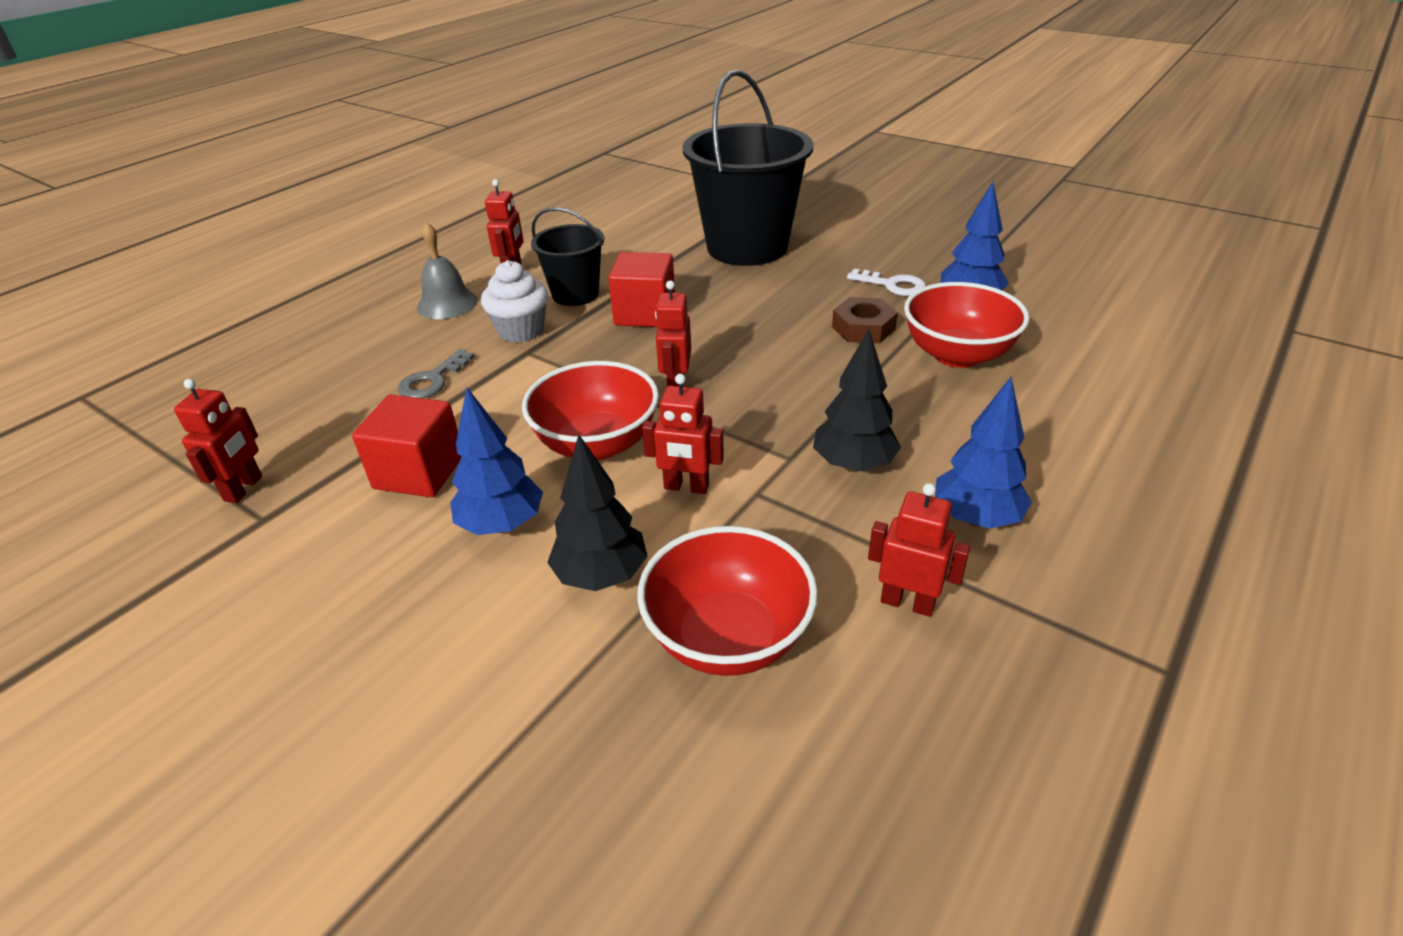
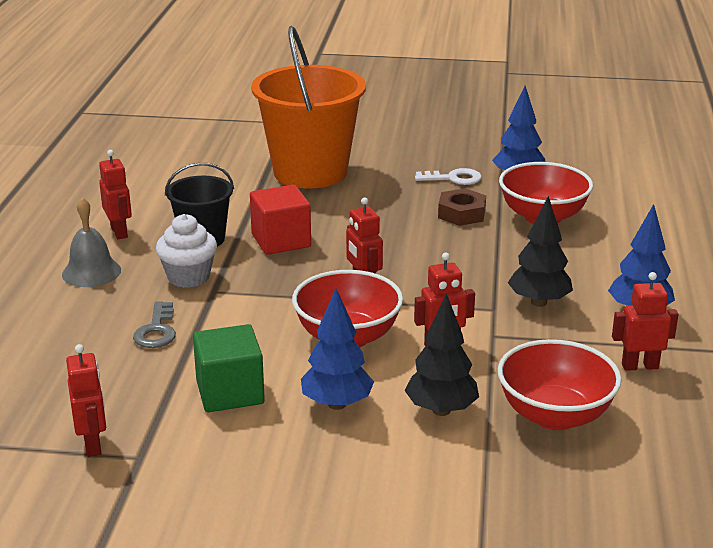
camera: 30 degrees left, 10 degrees down
(419, 472) = (230, 392): red cube -> green cube
(747, 247) = (310, 172): black bucket -> orange bucket

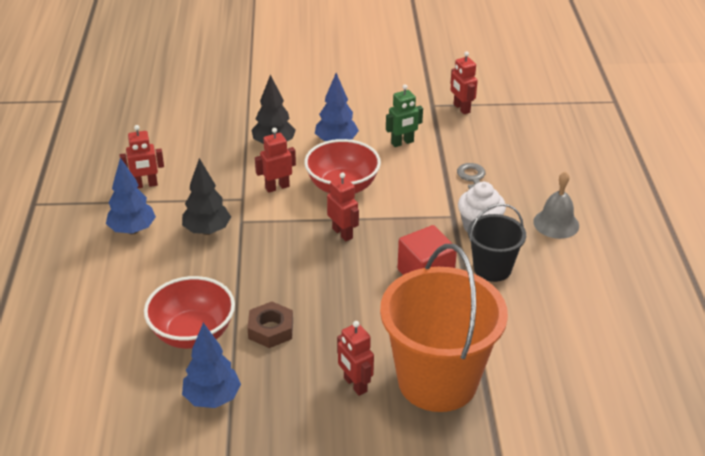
camera: 170 degrees right, 10 degrees up
(119, 232) = (567, 269): red robot -> red robot (355, 385)
(230, 392) = (402, 143): green cube -> green robot
(453, 178) = (282, 388): white key -> none
(554, 415) = (206, 147): red bowl -> none

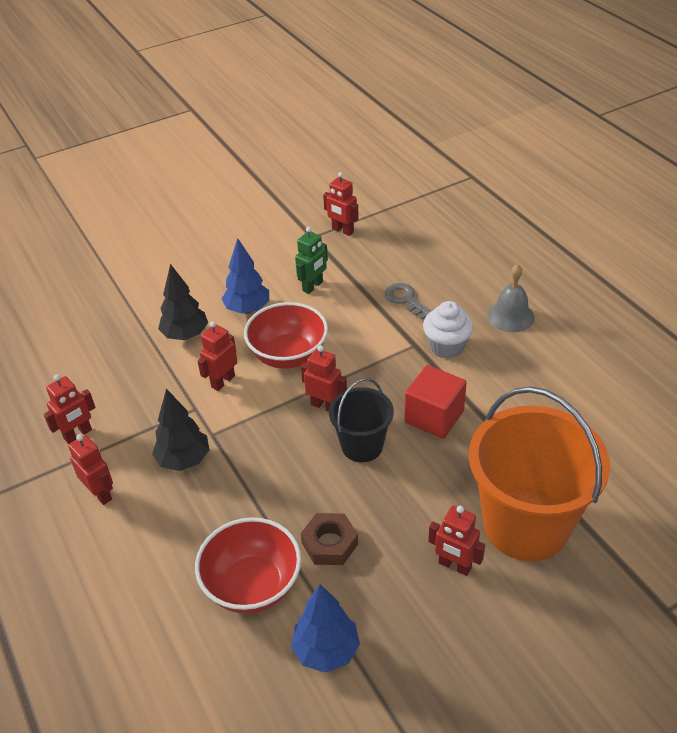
camera: 25 degrees left, 5 degrees up
(132, 230) = (100, 493): blue tree -> red robot
(492, 268) = (489, 385): black bucket -> black bucket (362, 446)

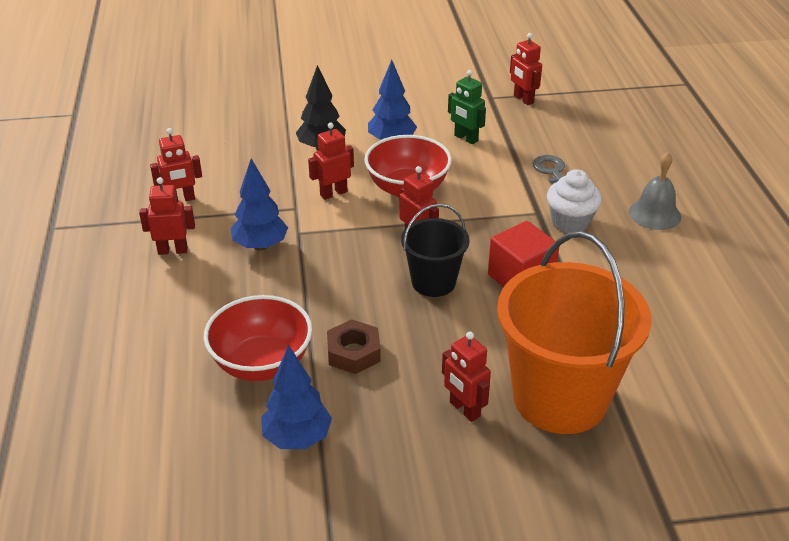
camera: 20 degrees right, 5 degrees down
(100, 493) = (173, 250): red robot -> red robot turned 75 degrees counterclockwise
(184, 460) = (260, 246): black tree -> blue tree
(313, 286) = (466, 138): green robot -> green robot turned 75 degrees clockwise

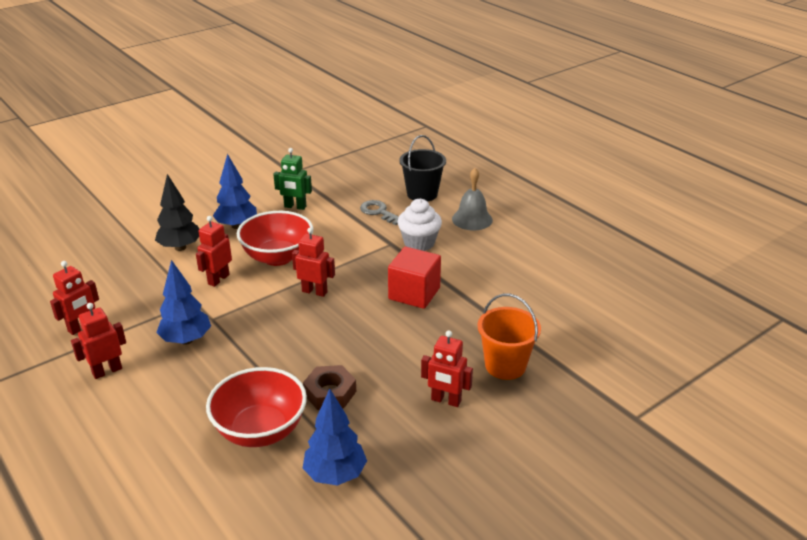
camera: 30 degrees left, 5 degrees down
(433, 282) = (352, 318): black bucket -> black bucket (422, 194)
(523, 99) = (317, 167): red robot -> none
(560, 398) = (505, 366): orange bucket -> orange bucket, size x0.53

